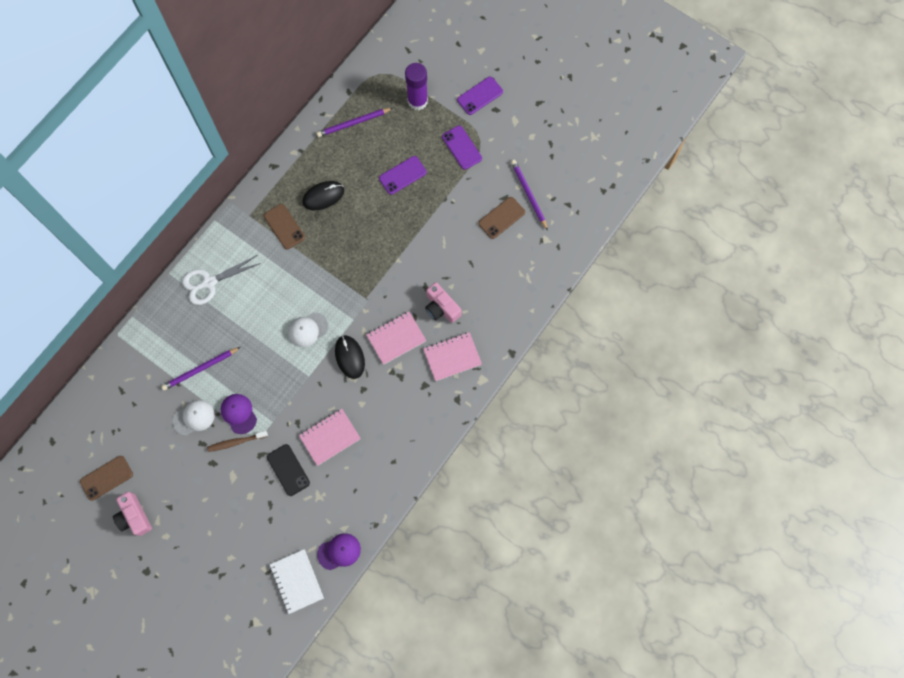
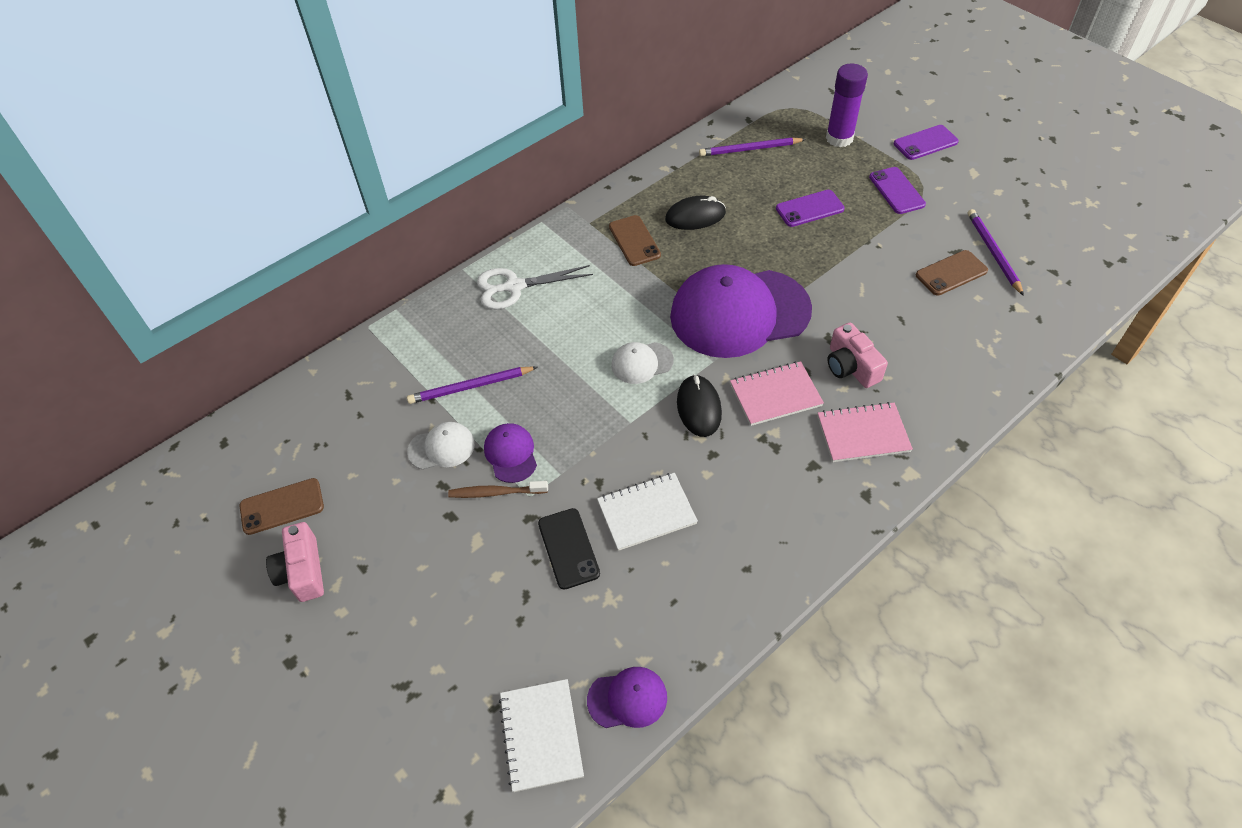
camera: 15 degrees right, 20 degrees down
(330, 437) = (646, 512): pink notebook -> white notebook
(365, 277) = (739, 313): none -> purple cap

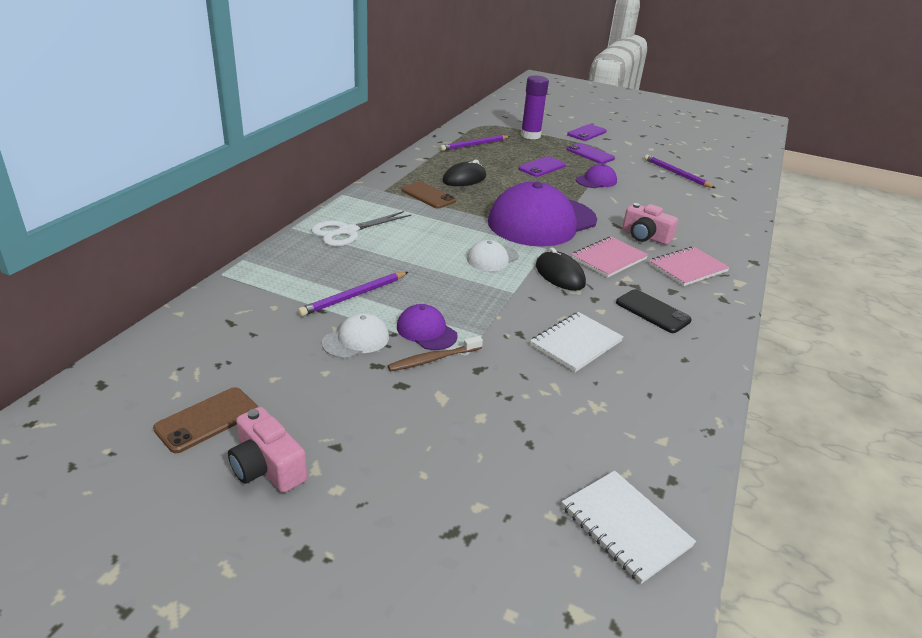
camera: 30 degrees left, 20 degrees down
(568, 548) = (531, 381): black phone -> black phone (652, 311)
(627, 699) = (675, 472): purple cap -> purple cap (596, 181)
(951, 273) = (661, 185): brown phone -> none

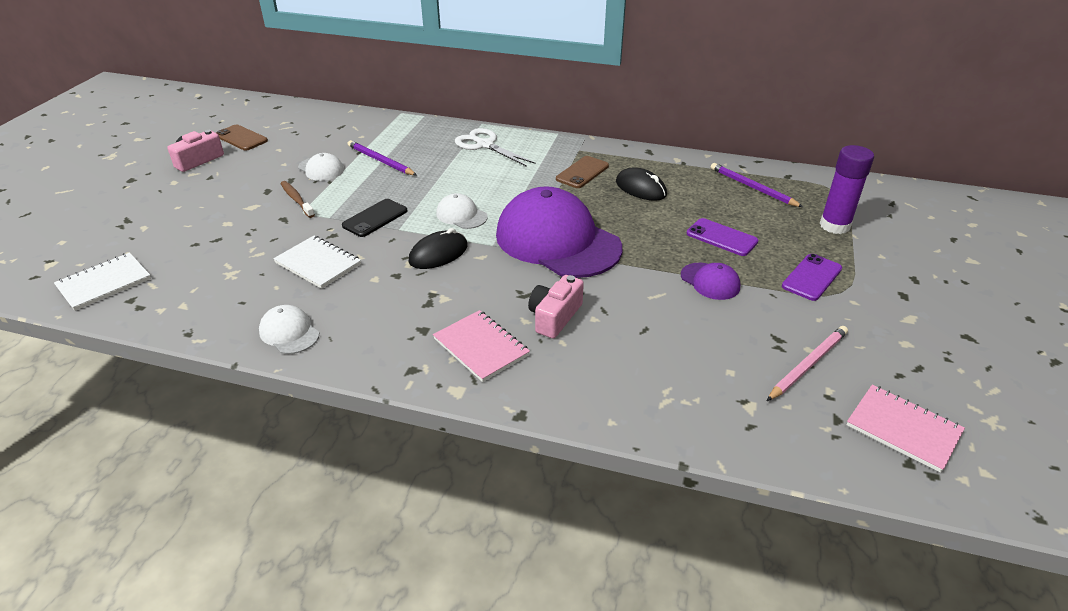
camera: 85 degrees right, 5 degrees up
(426, 331) = (333, 194): purple cap -> none
(586, 133) = (905, 275): purple phone -> none
(608, 259) = (484, 286): pink notebook -> pink notebook (903, 429)
(652, 311) = (376, 312): black phone -> black phone (375, 218)
(676, 174) = (808, 365): purple pencil -> pink pencil
(693, 361) = (289, 332): none -> white cap

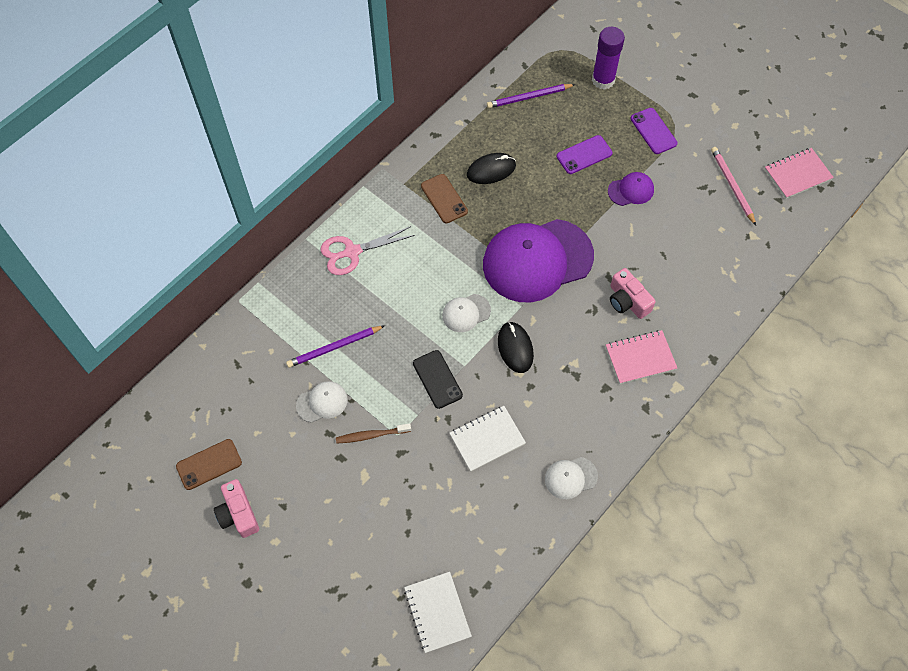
camera: 65 degrees left, 25 degrees up
(485, 145) = (352, 252): white scissors -> pink scissors

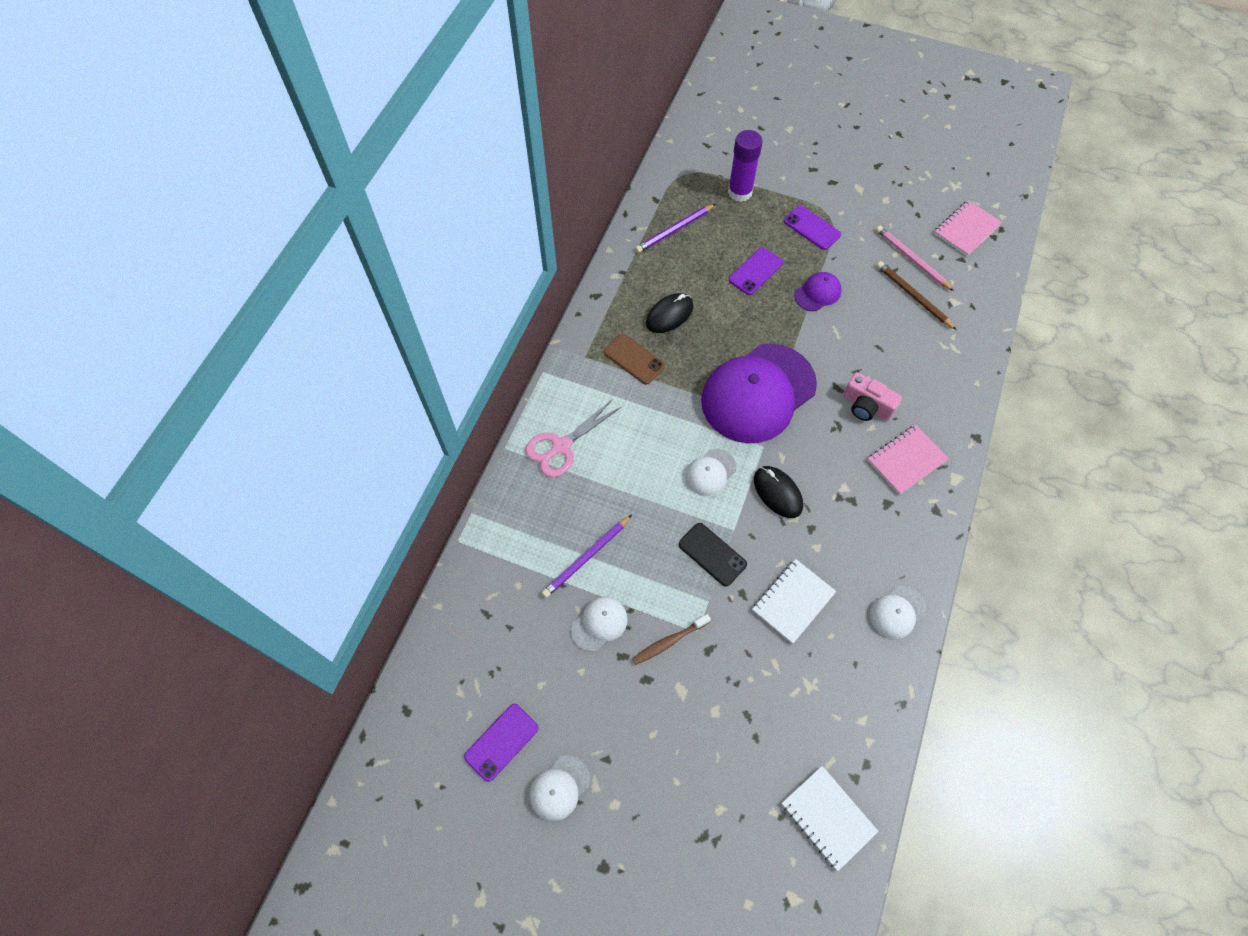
camera: 20 degrees left, 0 degrees up
(209, 464) = (501, 742): brown phone -> purple phone
(238, 514) = (559, 788): pink camera -> white cap
(717, 219) = (913, 296): none -> brown pencil

